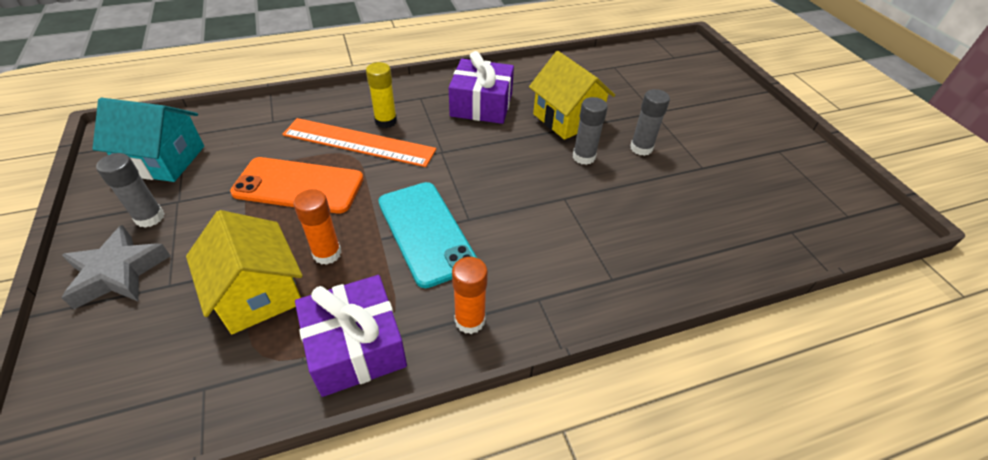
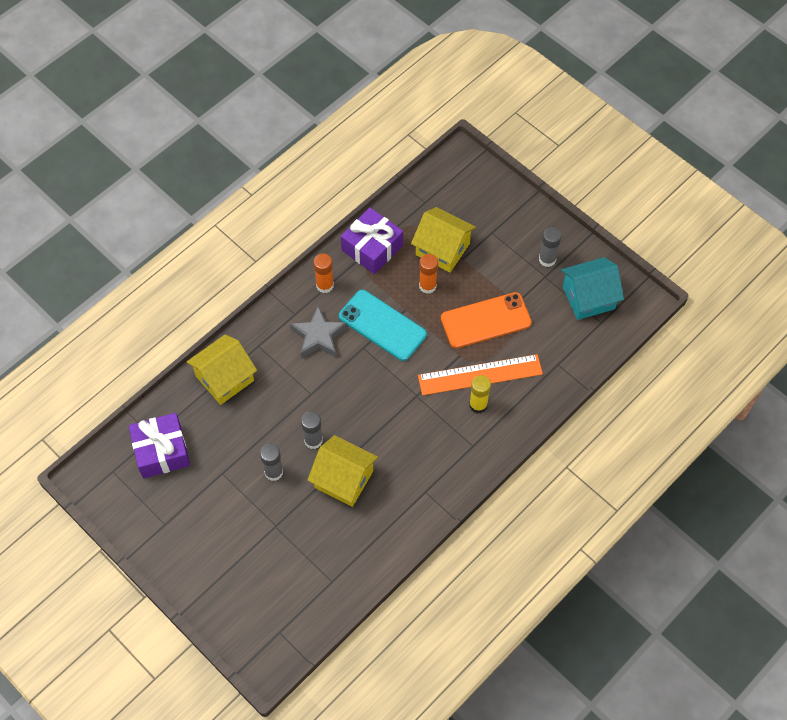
camera: 155 degrees right, 15 degrees up
(118, 273) = (524, 226): grey star -> grey star (318, 336)
(481, 105) = (419, 461): purple gift -> purple gift (161, 451)
(676, 258) = (224, 378): none -> yellow house

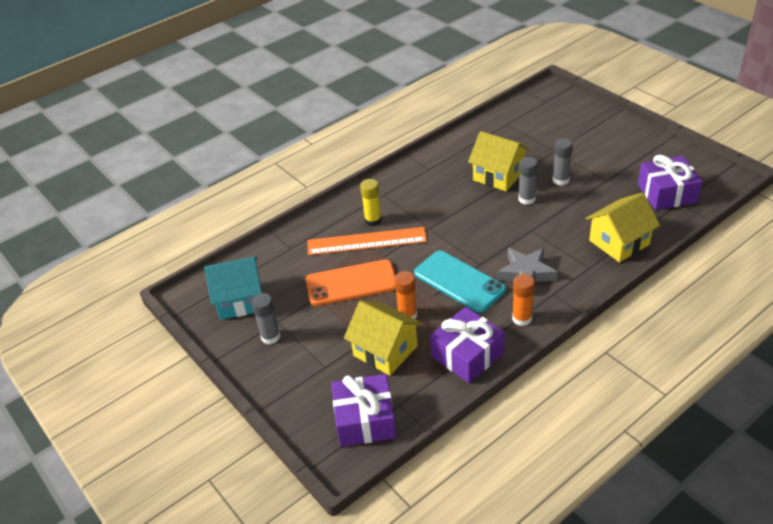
camera: 170 degrees left, 20 degrees down
(450, 188) = (365, 420): none -> purple gift

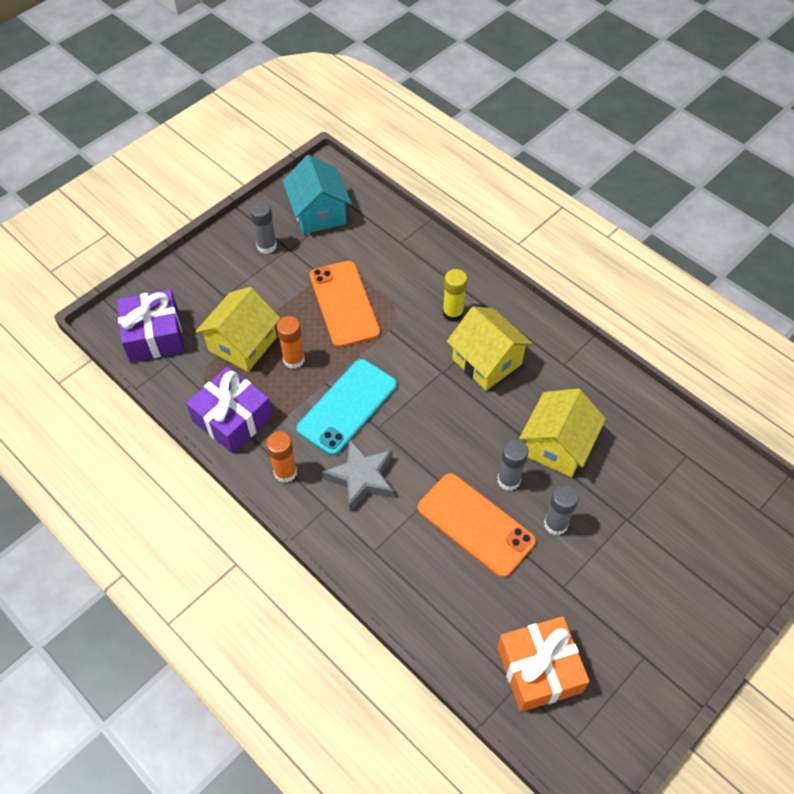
camera: 80 degrees right, 15 degrees up
(366, 241) = (414, 311): orange ruler -> none
(563, 216) = (475, 524): none -> orange phone
(619, 242) = (424, 591): yellow house -> yellow house (487, 361)
(667, 193) = (539, 669): purple gift -> orange gift

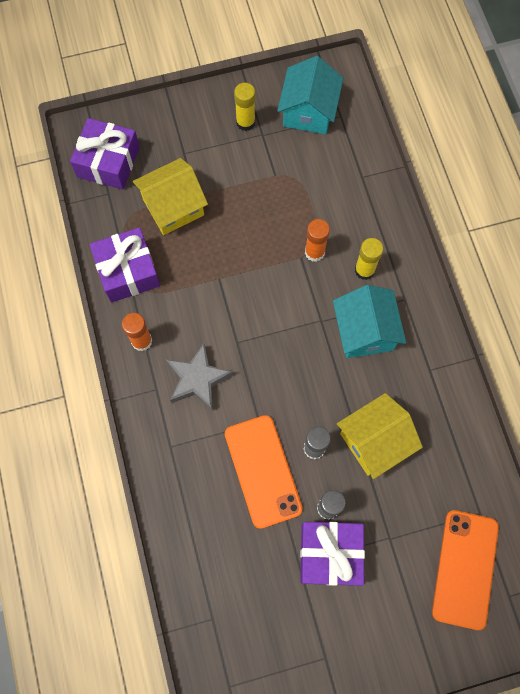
camera: 30 degrees right, 15 degrees up
(266, 246) = (245, 122): grey glue stick -> yellow glue stick
(294, 359) = (206, 243): orange glue stick -> orange glue stick (314, 252)
(344, 304) = (277, 212): orange phone -> orange phone (465, 569)
(347, 407) = (223, 310): turquoise phone -> none
(487, 361) = (365, 331): yellow house -> turquoise house
(539, 669) = (236, 617): orange gift -> none
(585, 562) = (330, 554): none -> purple gift

